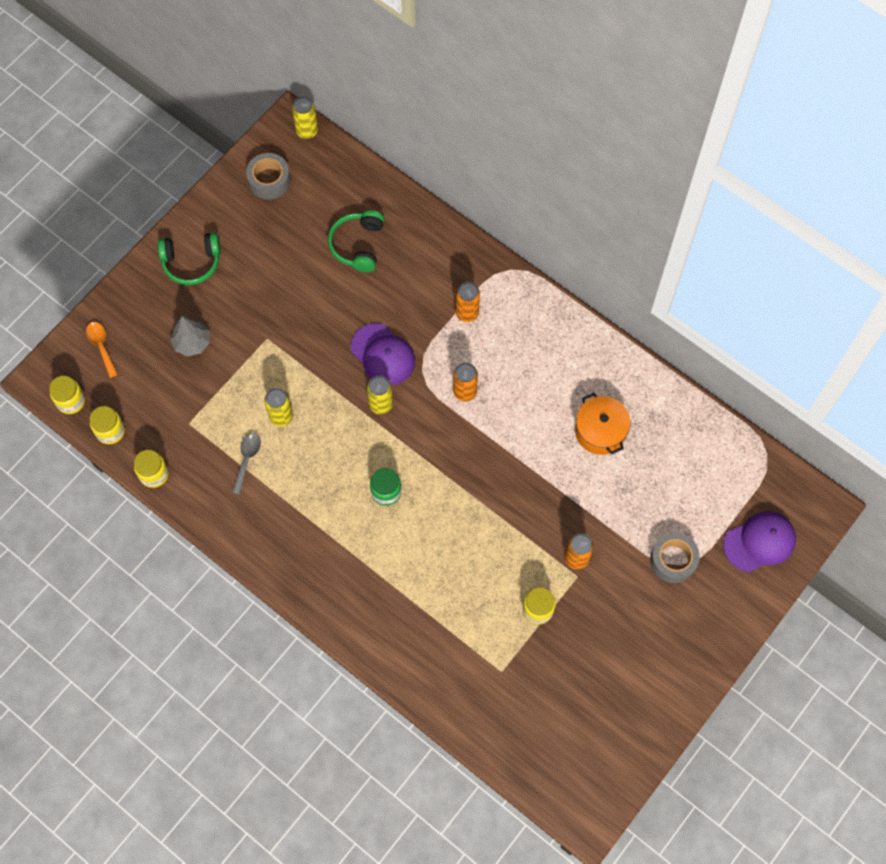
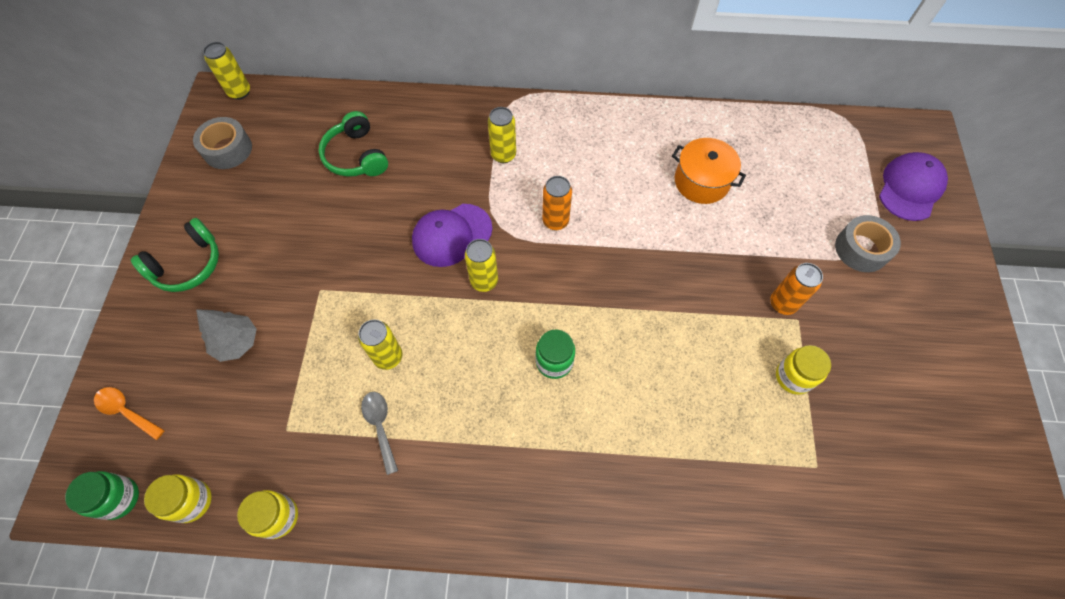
camera: 35 degrees left, 5 degrees down
(71, 401) = (119, 498): yellow jar -> green jar
(383, 355) = (451, 235): purple cap -> purple cap turned 135 degrees clockwise
(467, 313) = (503, 155): orange can -> yellow can

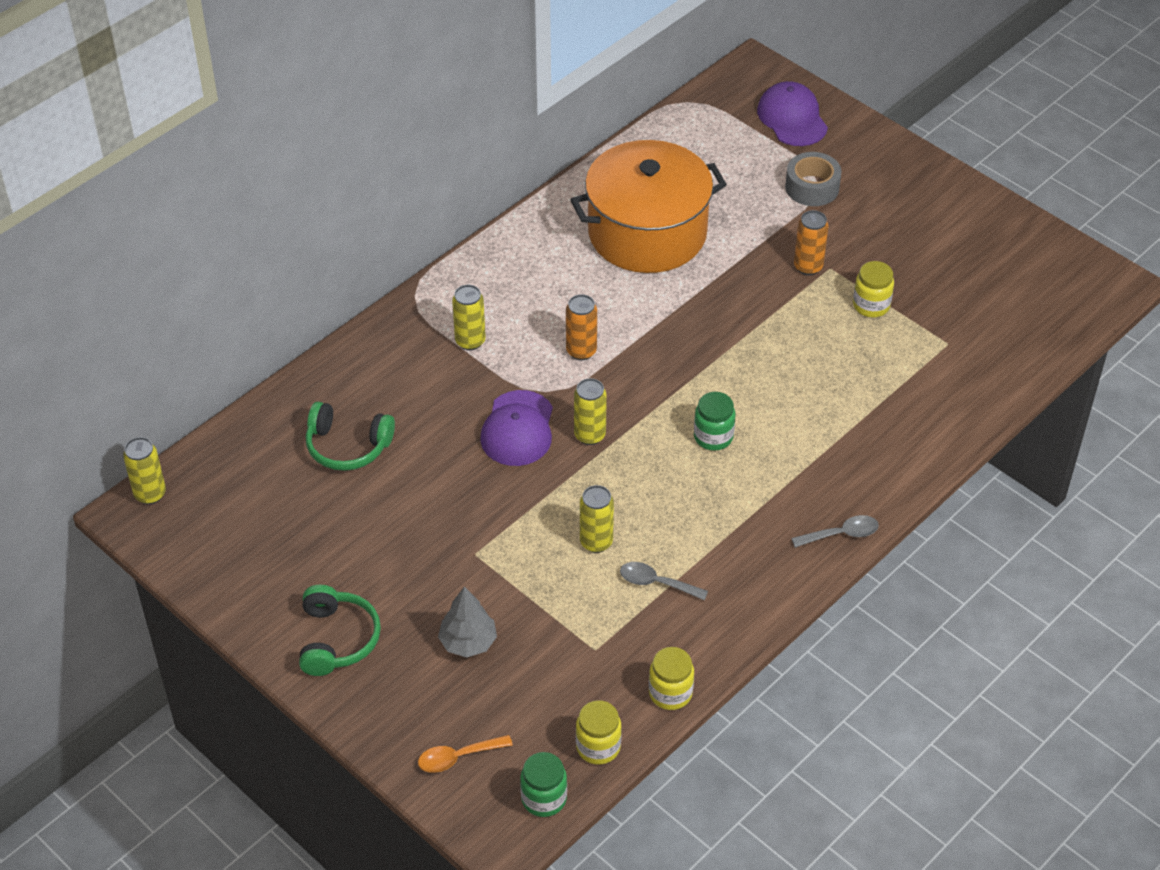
camera: 50 degrees left, 15 degrees down
(227, 149) = (221, 541): grey tape -> none
(538, 532) = (841, 534): none -> grey spoon
(701, 181) = (647, 233): orange pot -> orange pot, size x1.91

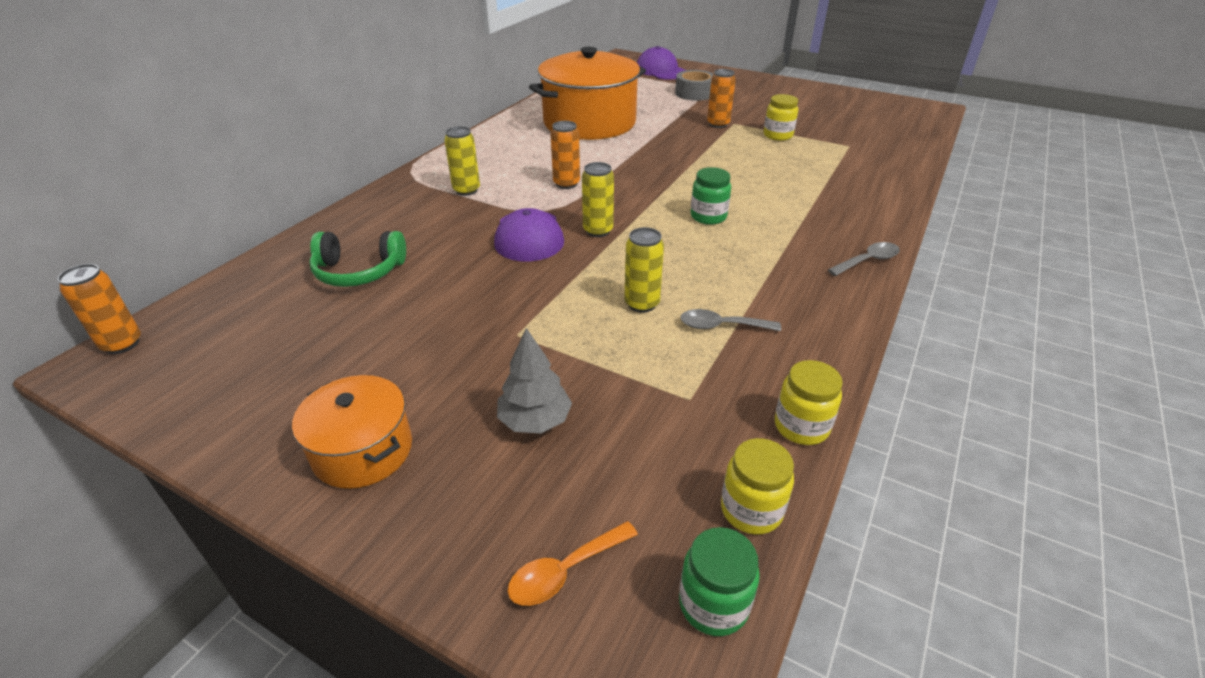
camera: 15 degrees left, 10 degrees down
(150, 494) = (122, 344): yellow can -> orange can
(337, 639) = (363, 450): green headphones -> orange pot

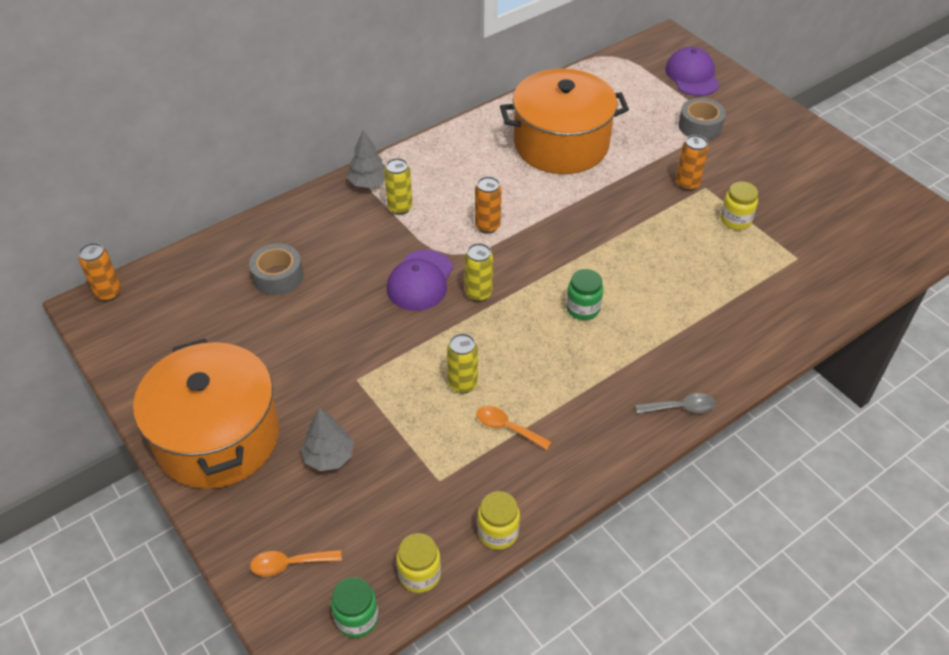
camera: 25 degrees right, 10 degrees up
(359, 271) = (278, 276): green headphones -> grey tape
(363, 450) = (218, 437): orange pot -> orange pot, size x1.91
(420, 181) = (368, 183): none -> grey tree
(721, 326) = (507, 428): grey spoon -> orange spoon

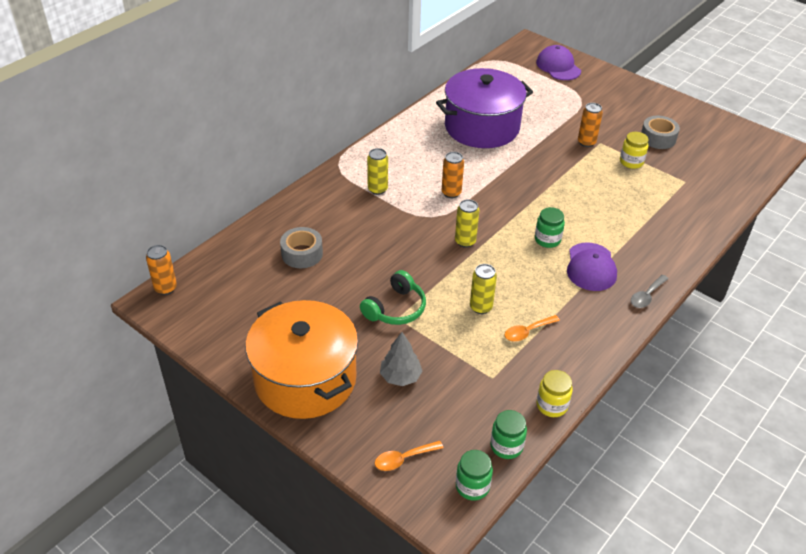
camera: 15 degrees left, 5 degrees down
(359, 367) = (395, 308): none -> green headphones
(368, 183) = (344, 175): grey tree -> none
(419, 574) = (506, 446): yellow jar -> green jar
(420, 281) = (416, 239): purple cap -> purple cap (591, 267)
(507, 428) = (527, 332): orange spoon -> orange spoon turned 45 degrees counterclockwise
(561, 144) = (482, 127): orange pot -> purple pot
(681, 408) = (646, 296): grey spoon -> grey spoon turned 150 degrees clockwise
(700, 126) = (578, 101): grey tape -> grey tape (658, 138)

